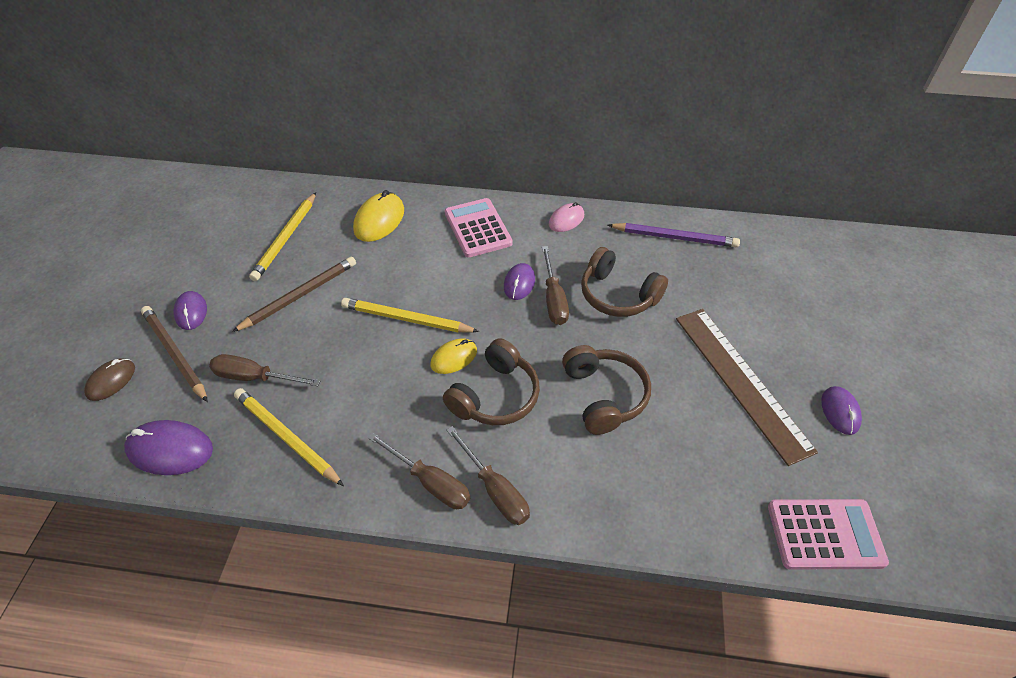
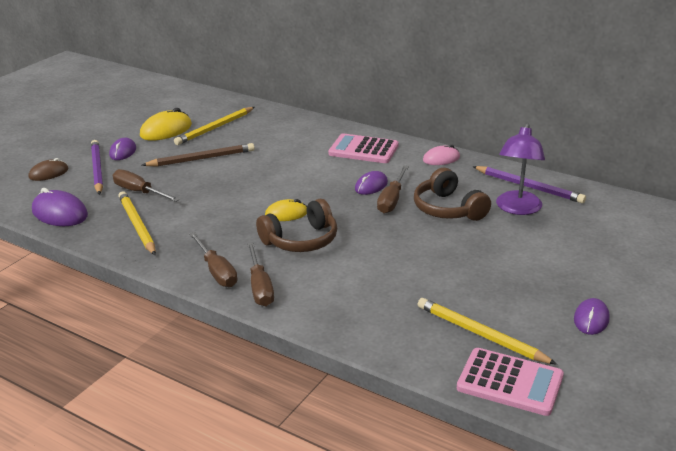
camera: 25 degrees right, 20 degrees down
(175, 354) = (97, 169): brown pencil -> purple pencil
(379, 220) = (290, 131): yellow mouse -> yellow mouse (166, 130)
(407, 319) = (268, 186): yellow pencil -> yellow pencil (481, 334)
(478, 228) = (363, 150): pink calculator -> pink calculator turned 75 degrees counterclockwise
(604, 395) = (387, 260): brown headphones -> none
(683, 273) = (517, 209): none -> purple lamp
(741, 381) = (514, 280): brown ruler -> none

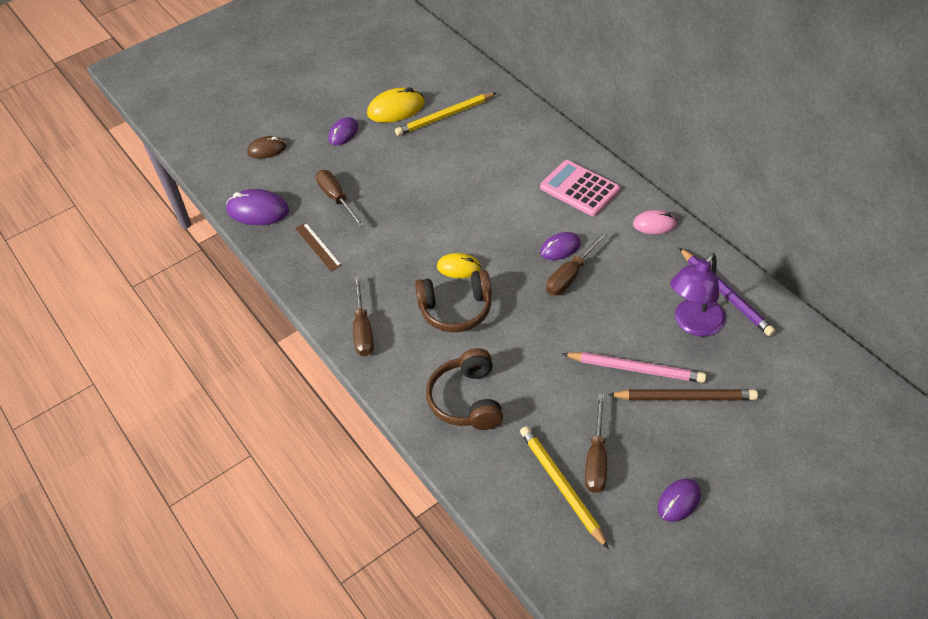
camera: 25 degrees right, 20 degrees up
(60, 213) = (258, 210): purple mouse -> purple mouse turned 45 degrees counterclockwise
(97, 169) = (311, 155): purple pencil -> none
(137, 225) = (318, 246): yellow pencil -> brown ruler
(201, 159) = (412, 163): brown pencil -> brown pencil (685, 397)
(260, 287) = (392, 362): brown screwdriver -> brown screwdriver (596, 458)
(448, 209) = (621, 304): brown headphones -> brown headphones (467, 399)
(490, 245) = (635, 369): none -> pink pencil
(510, 382) = (556, 552): pink calculator -> none

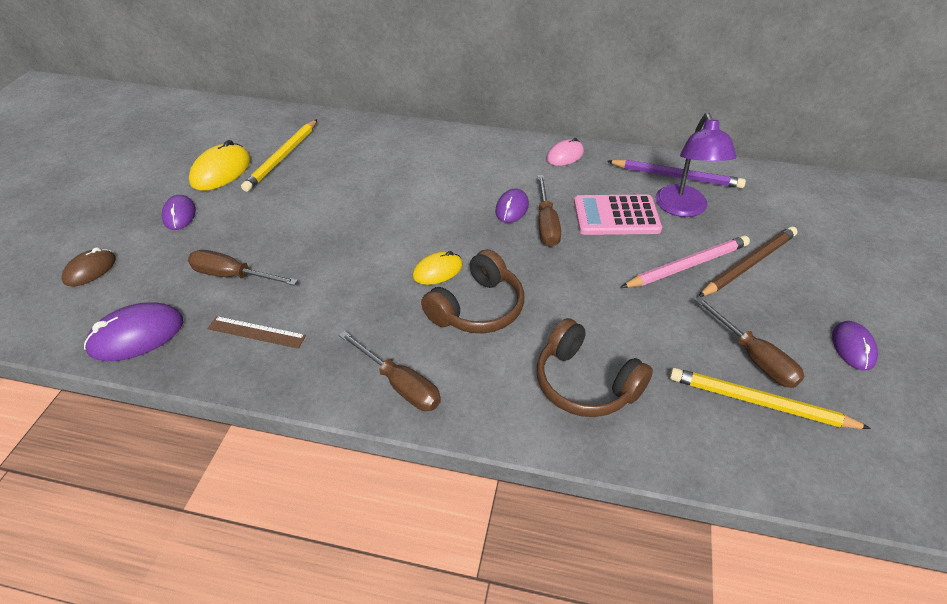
camera: 45 degrees left, 5 degrees down
(579, 189) = (474, 158): pink calculator -> pink calculator (616, 216)

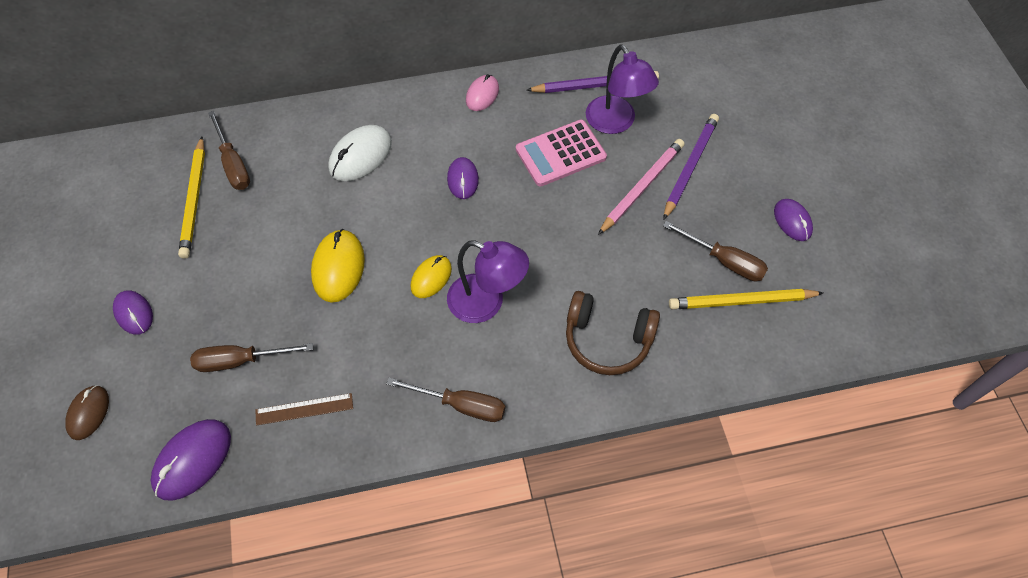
camera: 25 degrees left, 15 degrees up
(221, 171) = (139, 242): yellow mouse -> yellow mouse (338, 267)
(433, 167) = (360, 155): none -> white mouse
(477, 308) = (486, 303): brown headphones -> purple lamp
(546, 224) = (503, 186): brown screwdriver -> brown screwdriver (233, 164)
(748, 264) = (690, 167): brown pencil -> purple pencil

